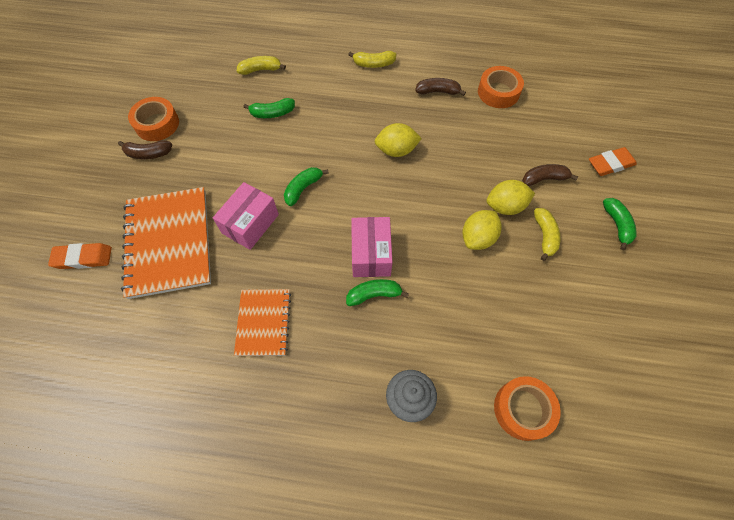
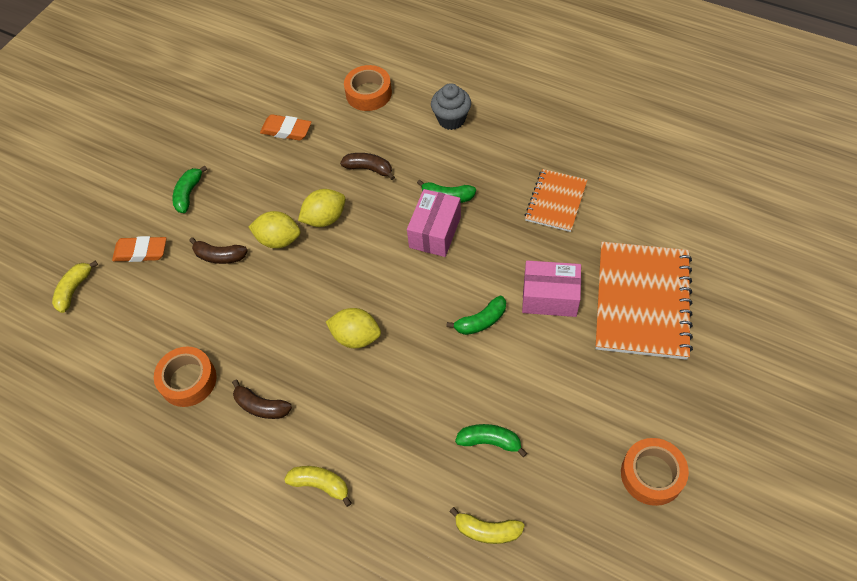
camera: 155 degrees left, 5 degrees down
(83, 258) = (738, 311): orange eraser -> orange eraser (286, 130)
(148, 154) = (664, 427): brown banana -> brown banana (369, 169)
(250, 224) = (549, 297): pink box -> pink box turned 45 degrees clockwise
(544, 236) = (262, 203): yellow banana -> yellow banana (74, 290)

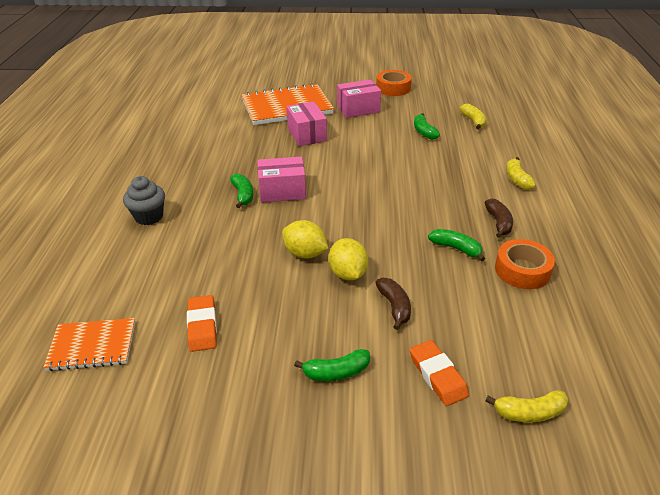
camera: 120 degrees left, 20 degrees down
(356, 337) = (403, 199): yellow lemon -> none
(368, 93) = (125, 281): orange tape -> none
(369, 169) = (232, 246): brown banana -> none
(481, 321) = (345, 153): green banana -> green banana (456, 248)
(556, 201) = (221, 149): orange notebook -> orange notebook (92, 346)
(597, 389) = (358, 109): none -> pink box

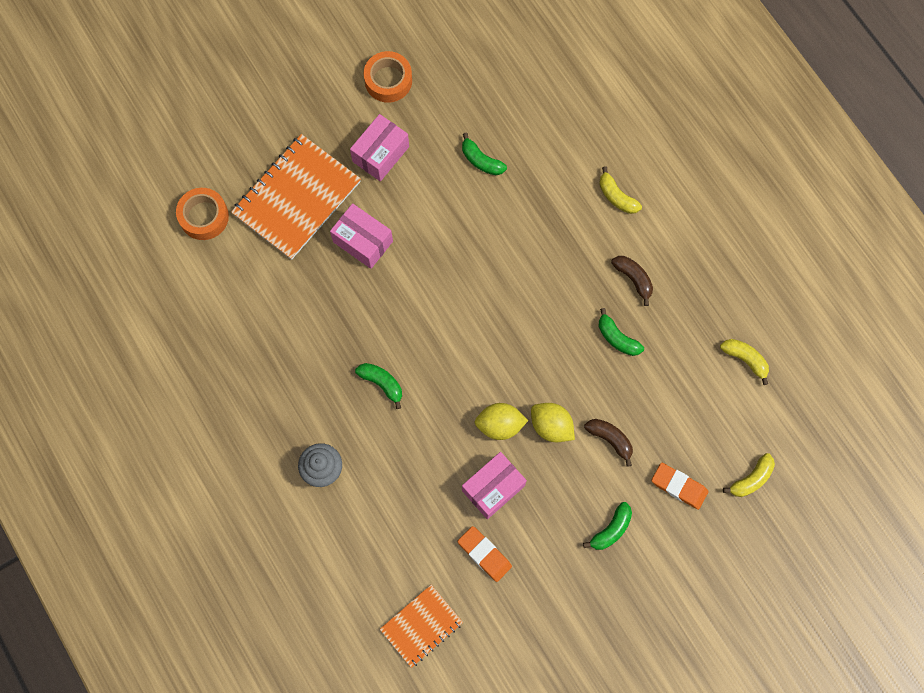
camera: 35 degrees left, 35 degrees up
(282, 191) = (414, 354): pink box -> pink box (493, 488)
(456, 248) = (617, 338): green banana -> green banana turned 135 degrees counterclockwise
(473, 121) = (520, 106): yellow banana -> yellow banana (745, 359)
(522, 270) = (682, 333): orange tape -> orange tape (204, 217)

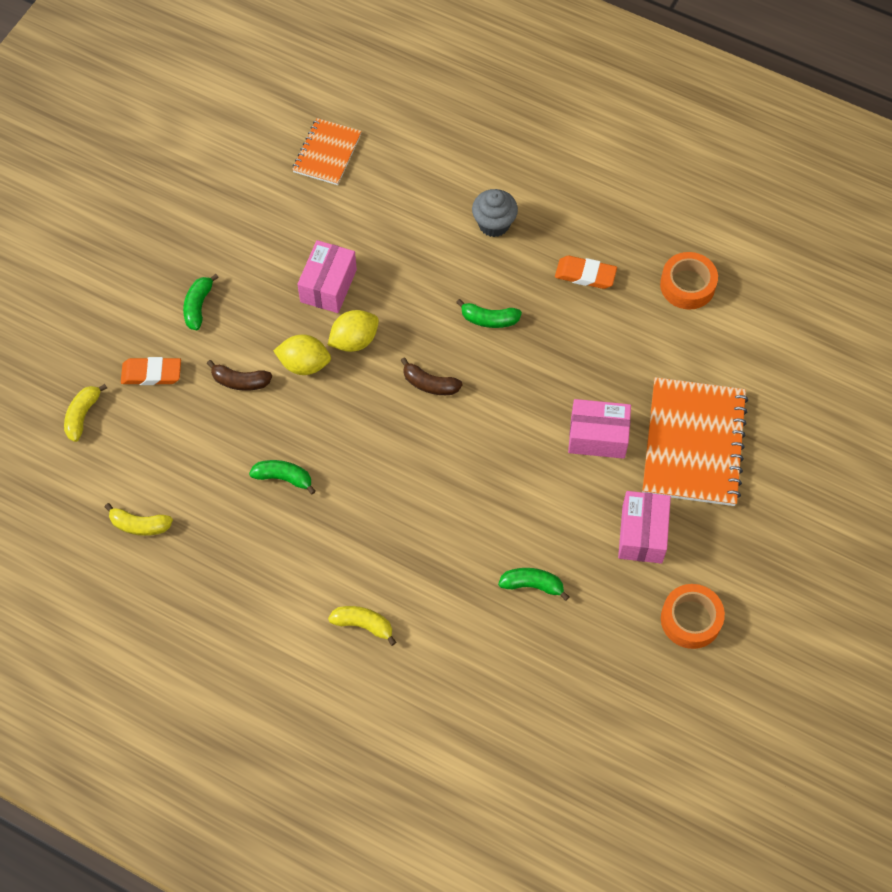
camera: 150 degrees right, 10 degrees down
(204, 217) = (769, 377): orange tape -> orange tape (687, 285)
(484, 554) = (304, 231): orange eraser -> orange eraser (585, 274)
(633, 279) = (298, 546): brown banana -> brown banana (430, 384)

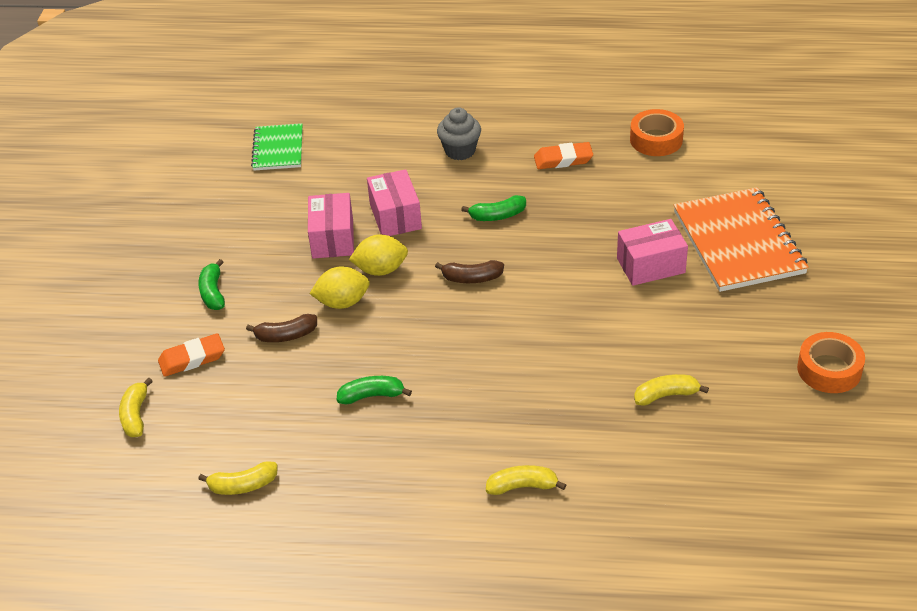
camera: 20 degrees left, 20 degrees down
(327, 153) = (278, 149): orange notebook -> green notebook
(354, 340) = (381, 270): yellow lemon -> yellow lemon turned 45 degrees clockwise
(532, 585) = (666, 395): green banana -> yellow banana
(642, 534) = (740, 322): pink box -> pink box (395, 216)

